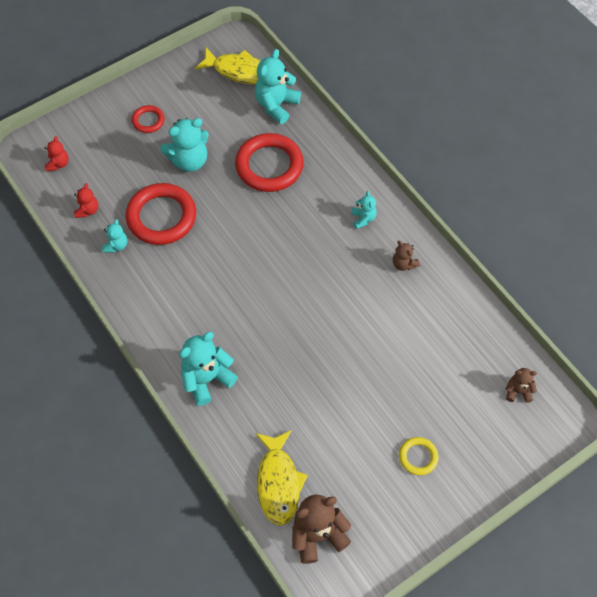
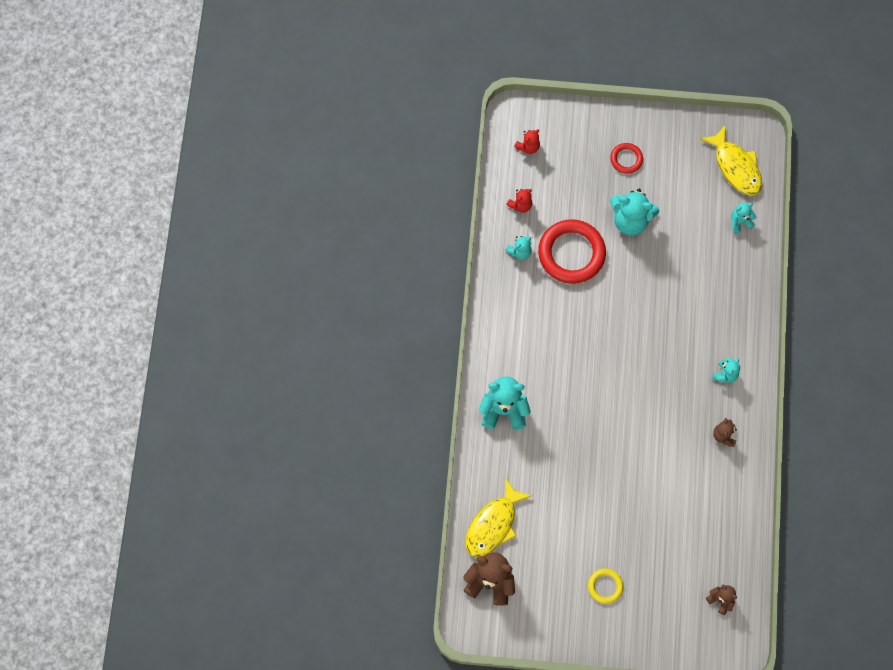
camera: 40 degrees right, 10 degrees up
(269, 166) = (689, 272): red ring -> none
(276, 105) = (740, 222): turquoise teddy bear -> turquoise teddy bear, size x0.54

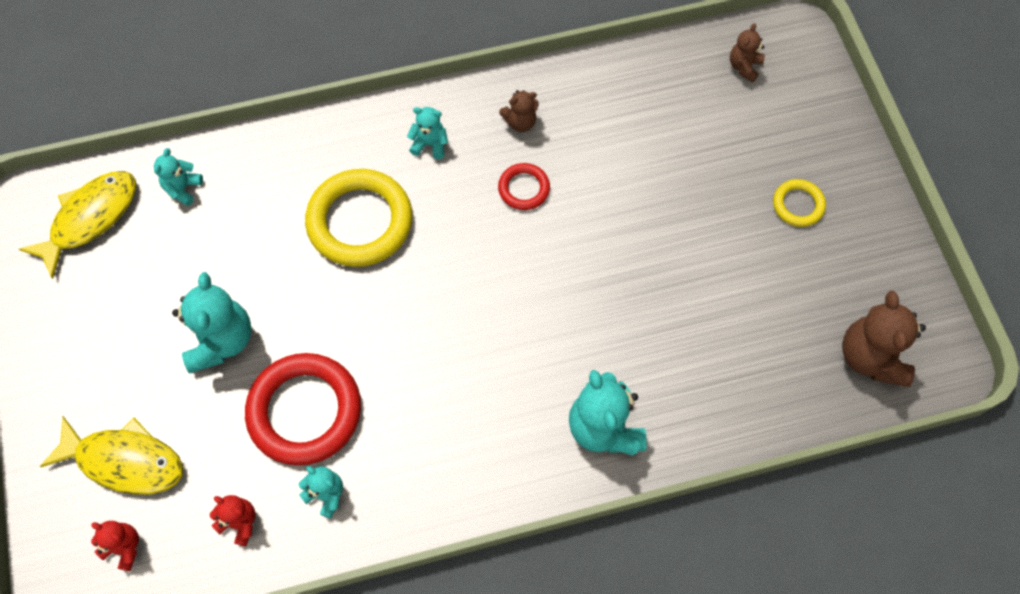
camera: 110 degrees left, 5 degrees down
(493, 524) = (787, 381): yellow fish -> yellow fish (125, 461)
(626, 159) = (113, 379): red ring -> red ring (524, 188)
(683, 316) = (360, 221): none -> yellow ring
(740, 222) = (183, 188): turquoise teddy bear -> turquoise teddy bear turned 60 degrees clockwise

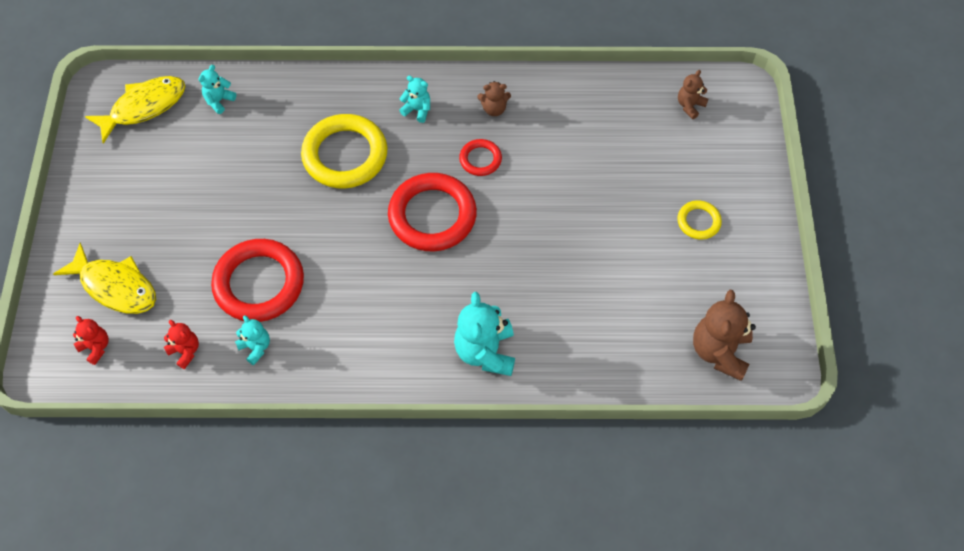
camera: 15 degrees right, 5 degrees down
(221, 340) = (213, 217): turquoise teddy bear -> none
(488, 272) = (432, 216): none -> red ring

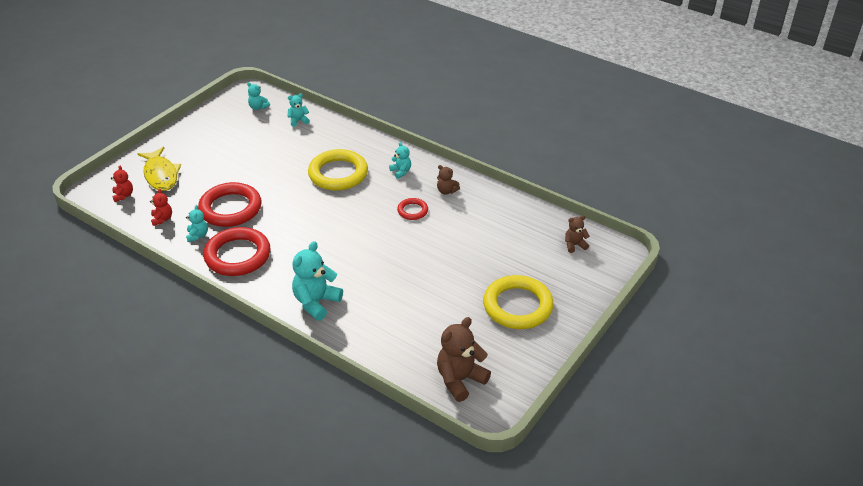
camera: 35 degrees right, 20 degrees down
(144, 107) = (258, 107): yellow fish -> turquoise teddy bear
(432, 216) = (356, 224): red ring -> red ring (237, 255)
(698, 222) = (517, 306): yellow ring -> yellow ring, size x2.02

